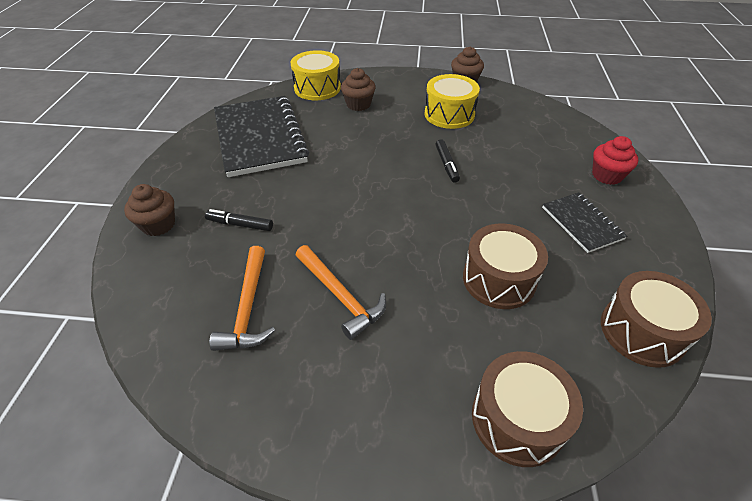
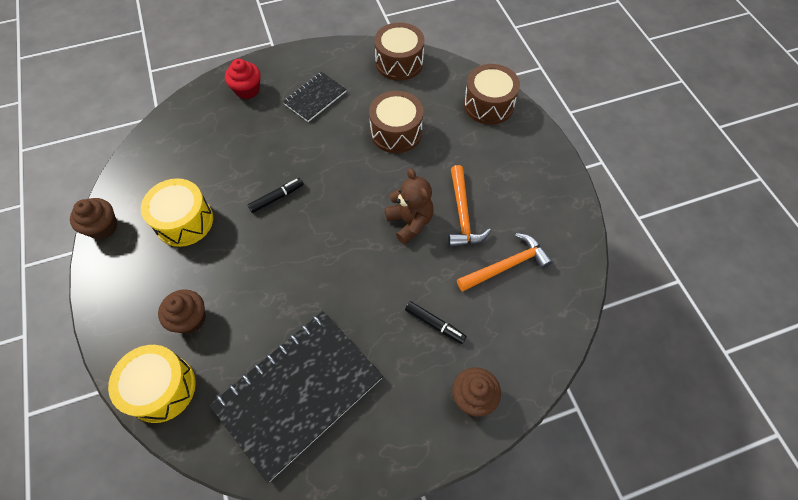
camera: 115 degrees left, 15 degrees up
(240, 224) = (435, 324): black marker -> black marker turned 45 degrees counterclockwise
(340, 296) = (462, 214): orange hammer -> orange hammer turned 150 degrees clockwise
(360, 246) = (410, 222): none -> brown teddy bear

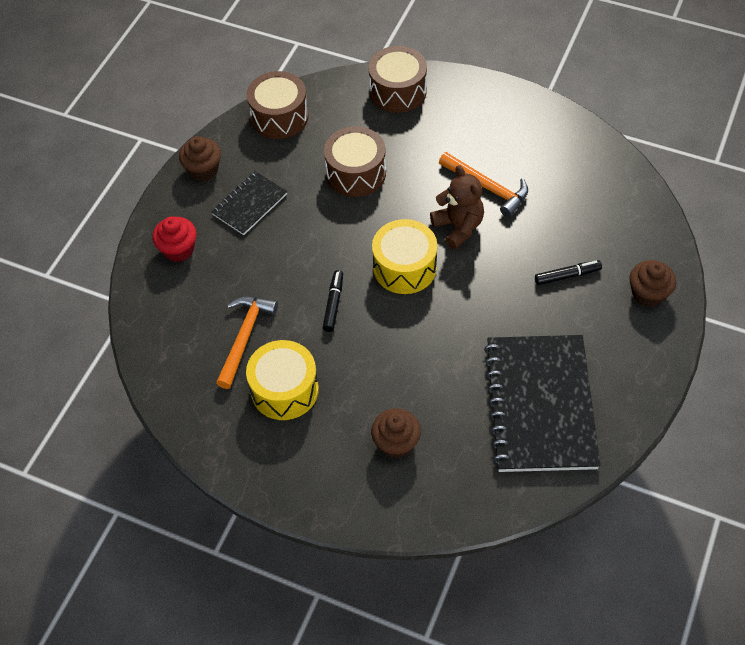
camera: 45 degrees left, 5 degrees down
(103, 227) = (222, 459): brown cupcake -> brown cupcake (203, 170)
(161, 388) = (445, 502): yellow drum -> yellow drum (404, 267)
(315, 98) = (250, 204): black notebook -> black notebook turned 45 degrees clockwise
(410, 222) = (458, 227): brown teddy bear -> brown teddy bear turned 45 degrees clockwise
(506, 266) = (562, 194): orange hammer -> orange hammer (244, 337)

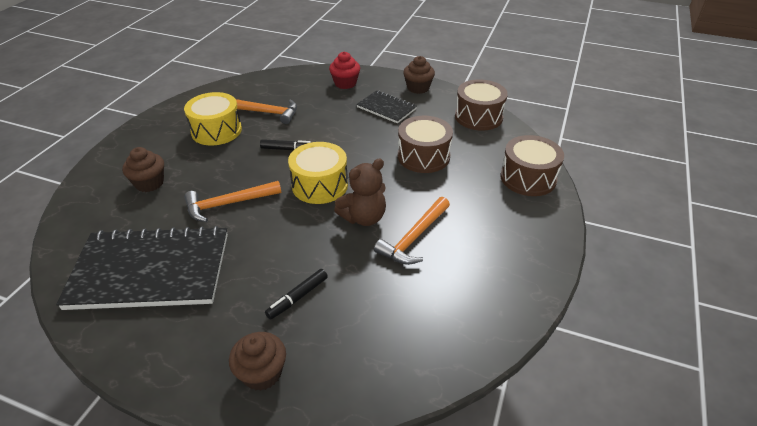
camera: 85 degrees right, 15 degrees down
(436, 352) = (228, 204): none -> orange hammer
(567, 276) = (297, 297): black marker -> black marker turned 60 degrees clockwise

